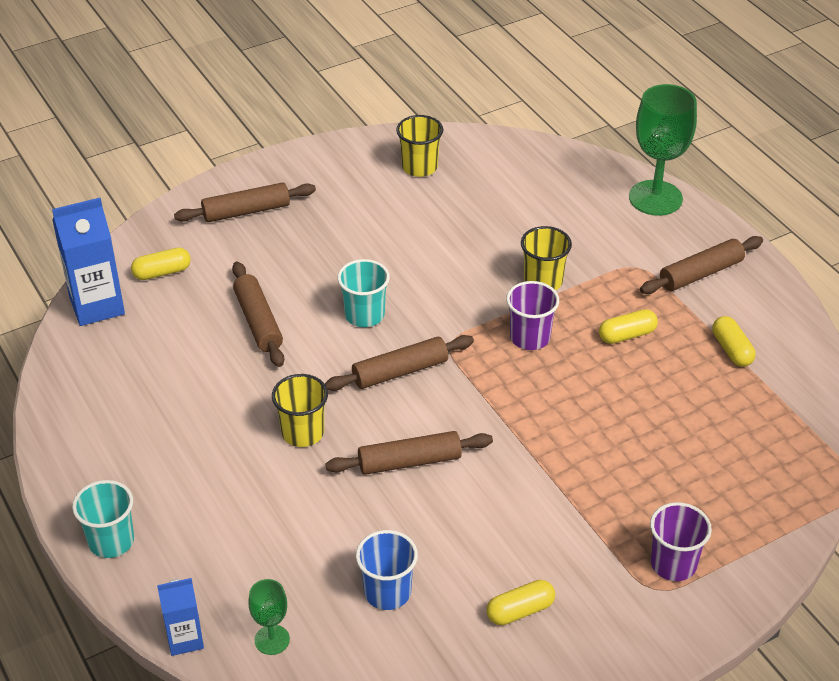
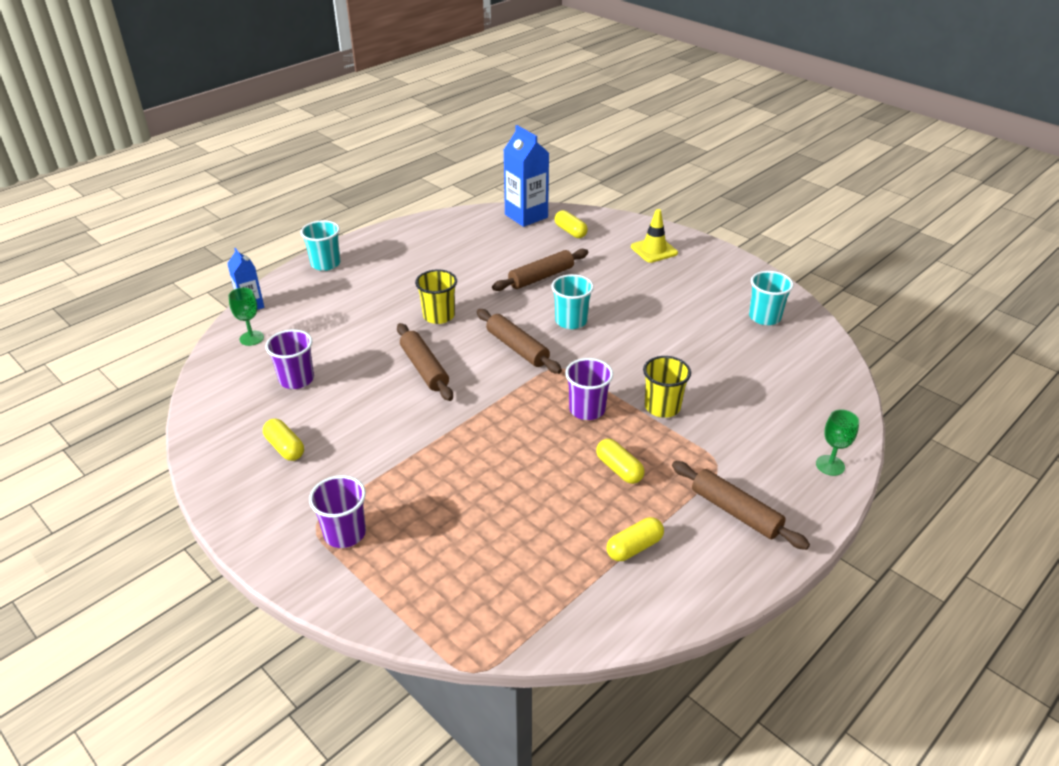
camera: 75 degrees right, 5 degrees down
(246, 211) = (654, 250): brown rolling pin -> yellow traffic cone
(387, 592) = (296, 379): blue cup -> purple cup
(419, 167) = (764, 317): yellow cup -> turquoise cup
(655, 198) = (830, 465): green goblet -> green goblet, size x0.50

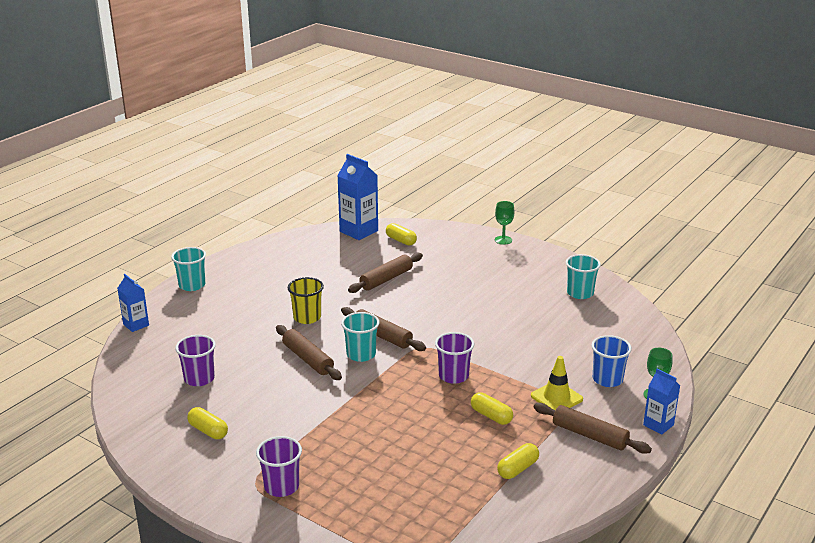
camera: 10 degrees left, 10 degrees down
(251, 338) = (147, 350): green goblet -> green goblet (503, 240)
(571, 321) = (421, 311): turquoise cup -> turquoise cup (361, 354)
(654, 250) = (476, 249): yellow traffic cone -> yellow traffic cone (556, 397)
(662, 407) = (514, 368): yellow cup -> none
(774, 436) = (607, 379): none -> blue cup
(826, 508) = (658, 425): none -> blue carton

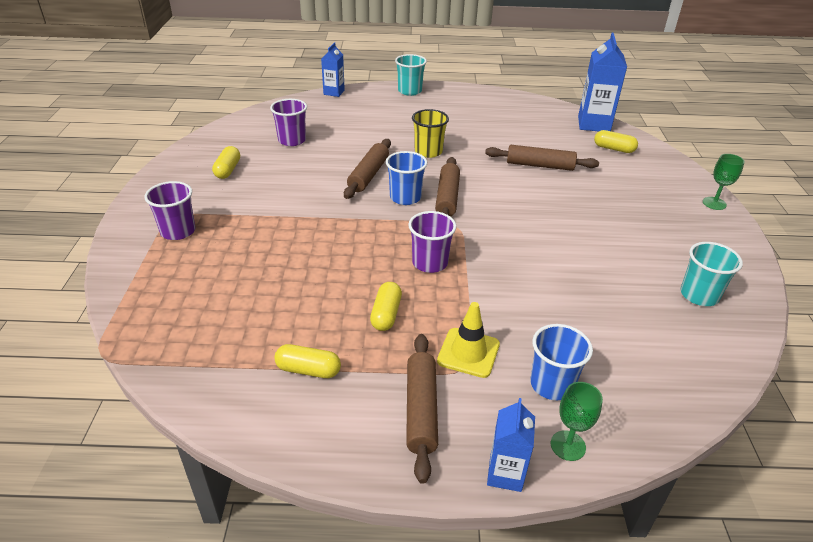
camera: 55 degrees right, 10 degrees up
(361, 354) = (405, 197): turquoise cup -> blue cup
(401, 240) = (614, 149): yellow capsule -> yellow capsule turned 75 degrees counterclockwise

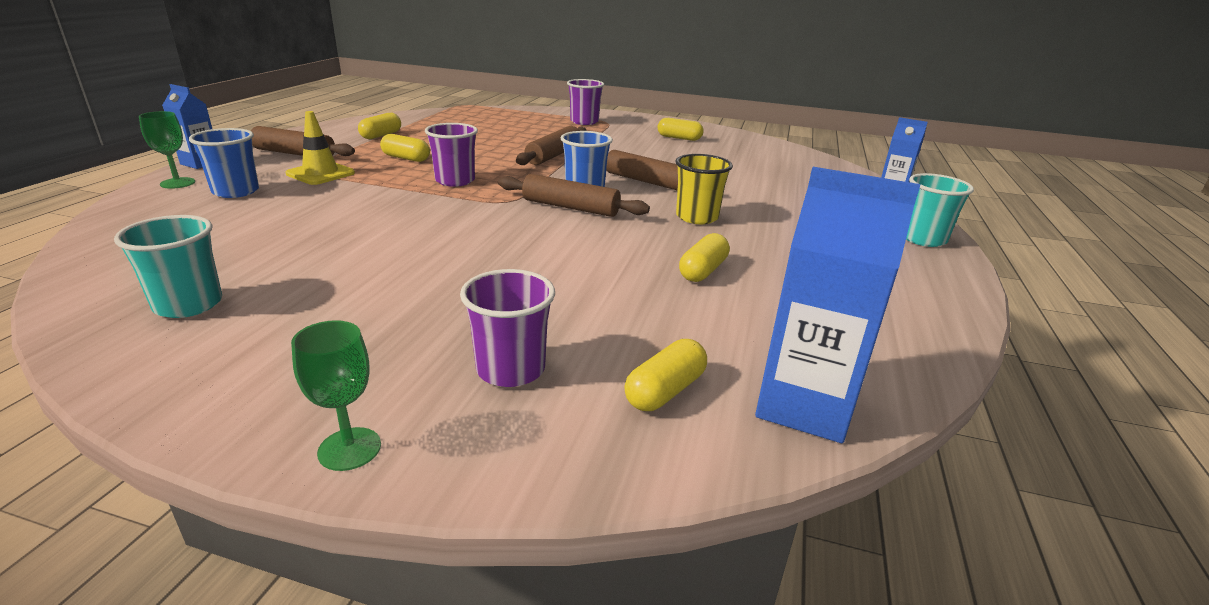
camera: 105 degrees right, 10 degrees down
(292, 140) = (739, 162): purple cup -> purple cup (510, 369)
(504, 146) = (703, 271): none -> yellow capsule
(539, 165) = (625, 284): brown rolling pin -> brown rolling pin (554, 155)

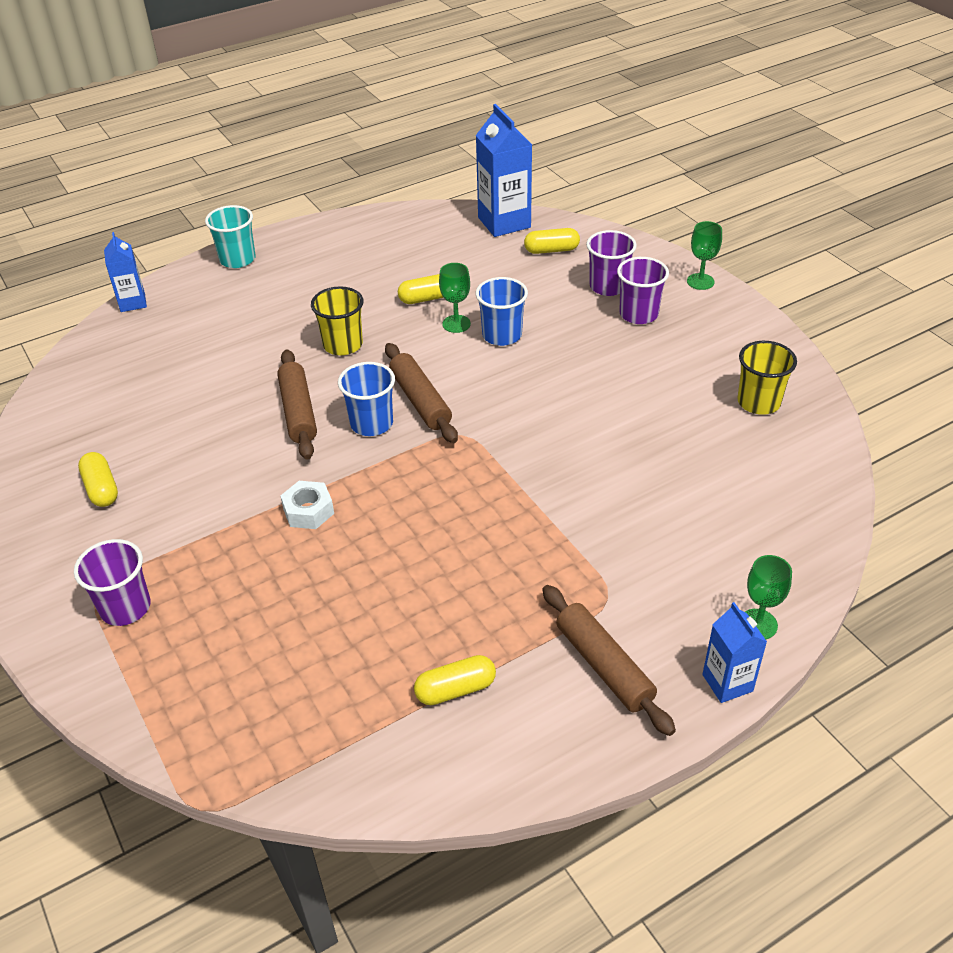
camera: 135 degrees left, 15 degrees up
(188, 305) = (758, 402): turquoise cup -> yellow cup
(236, 191) = (700, 571): blue cup -> blue cup (502, 335)
(320, 173) = (598, 580): yellow traffic cone -> none
(406, 158) = (480, 582): yellow capsule -> none
(455, 181) = (473, 496): purple cup -> purple cup (638, 314)
(554, 155) = (308, 511): brown rolling pin -> white nut
(633, 261) = (456, 324): none -> green goblet

